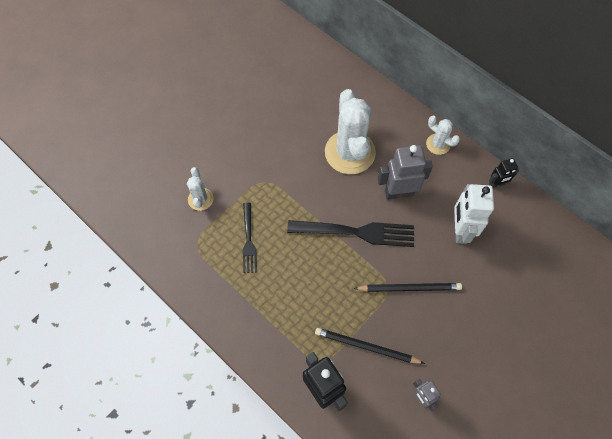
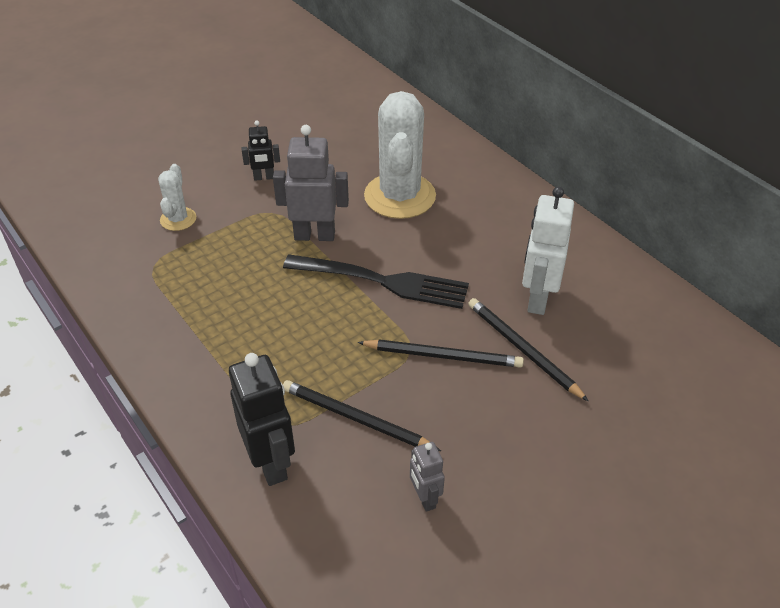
camera: 10 degrees right, 20 degrees down
(248, 240) = (226, 270): black fork -> none
(398, 193) = (457, 246): grey robot -> grey robot (314, 235)
(438, 144) = (527, 202): white cactus -> none
(458, 274) = (523, 350): none -> black pencil
(496, 184) = (603, 254): black robot -> black robot (264, 177)

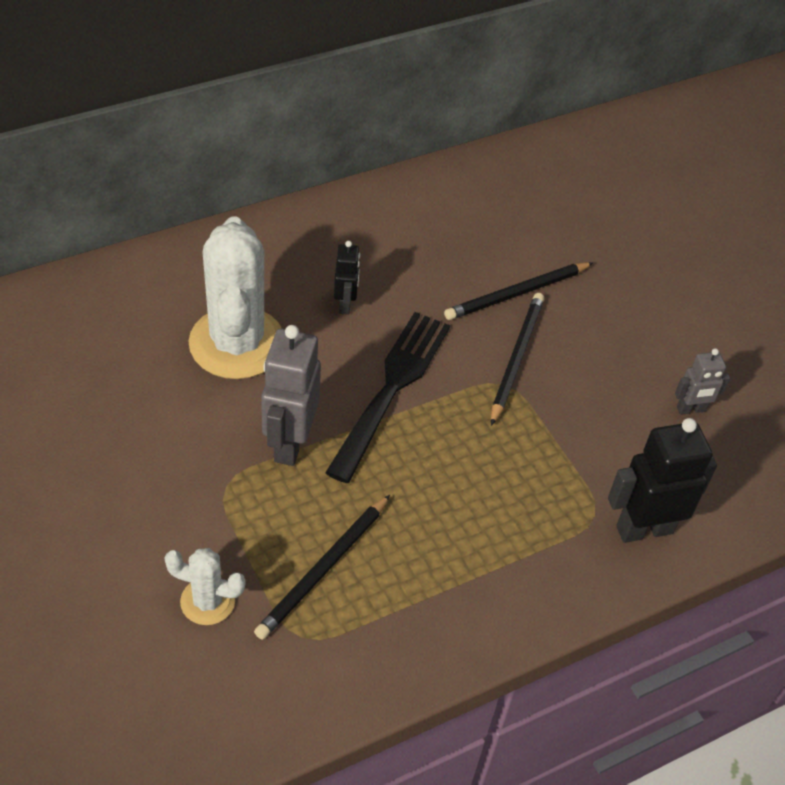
camera: 85 degrees left, 5 degrees up
(264, 177) = (144, 486): black robot -> black robot (345, 304)
(356, 419) = (593, 446): black pencil -> black pencil (324, 569)
(400, 196) = (237, 343): white cactus -> white cactus turned 75 degrees clockwise
(537, 299) = (447, 264): white robot -> none

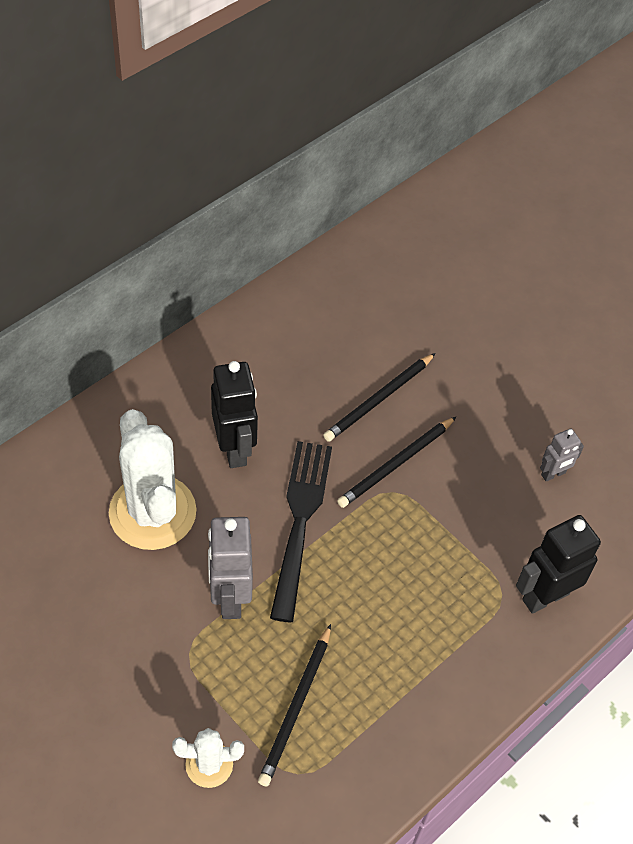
camera: 15 degrees left, 5 degrees up
(345, 304) = (235, 449): black robot -> black robot, size x1.82
(516, 359) = (396, 464): black pencil -> black pencil turned 135 degrees counterclockwise

